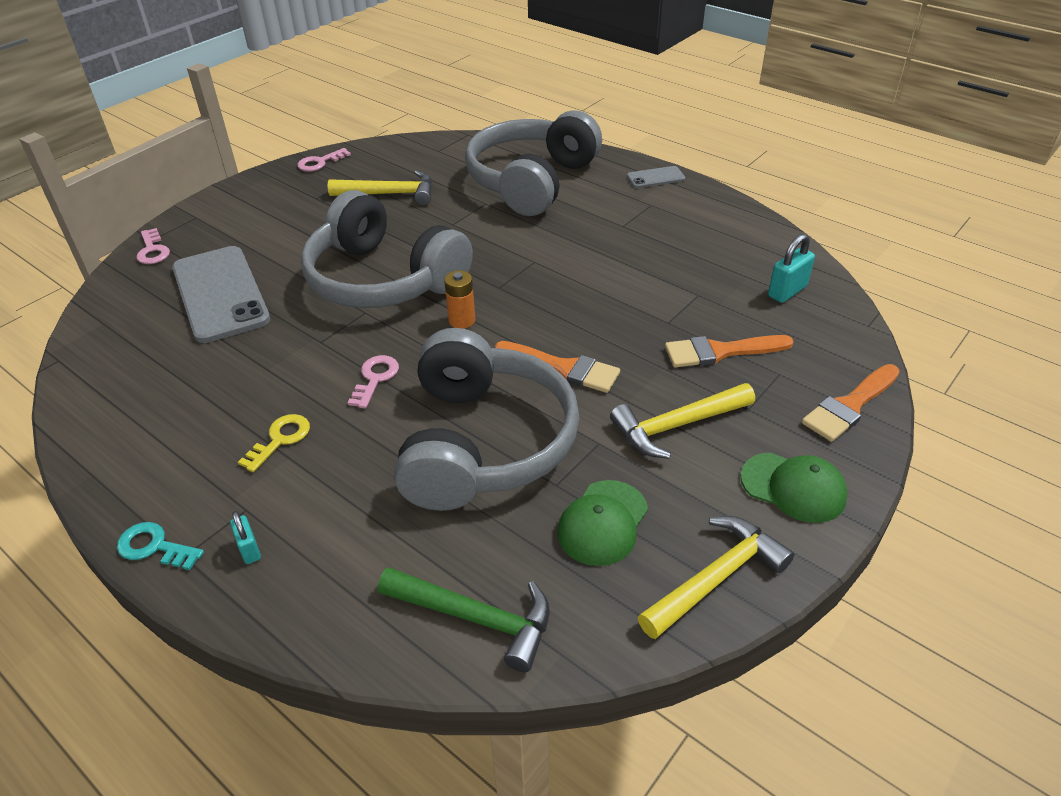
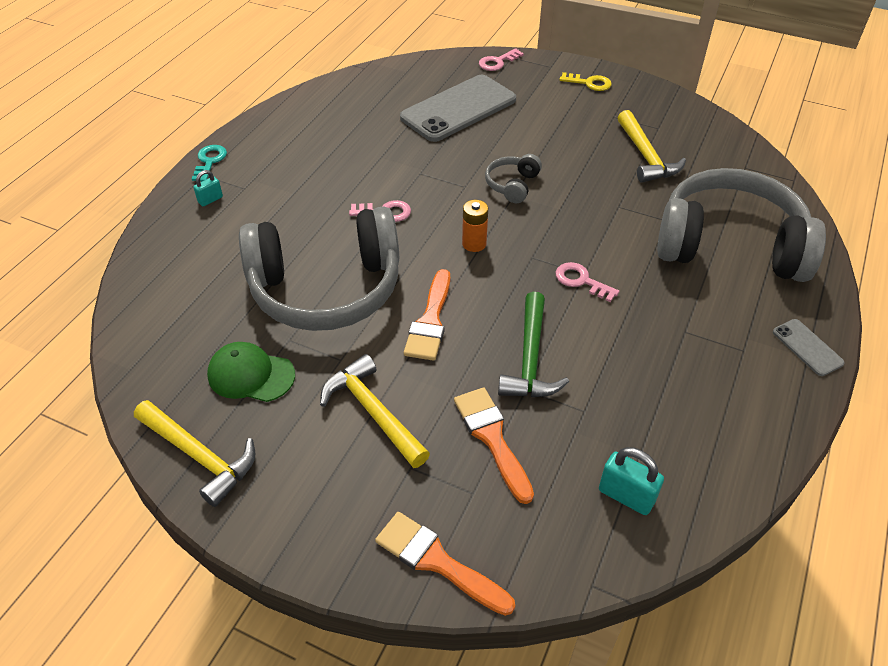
camera: 75 degrees right, 5 degrees up
(280, 439) = (309, 184): yellow key -> yellow key (589, 83)
(320, 162) = (672, 102): pink key -> pink key (581, 281)
(383, 279) = (512, 185): grey headphones -> grey headphones, size x0.41
(476, 618) = (158, 319): green hammer -> green hammer (530, 359)
(793, 487) = (308, 510): green cap -> none

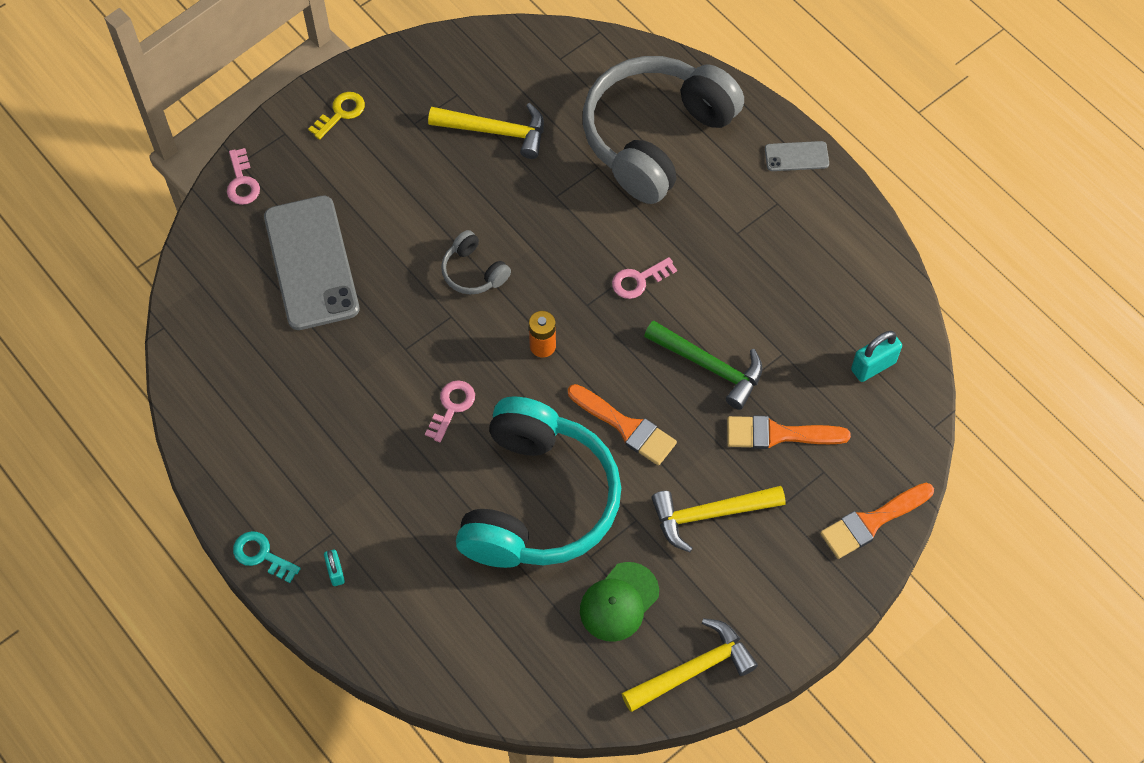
camera: 65 degrees left, 15 degrees up
(326, 288) = (538, 501): grey headphones -> turquoise headphones

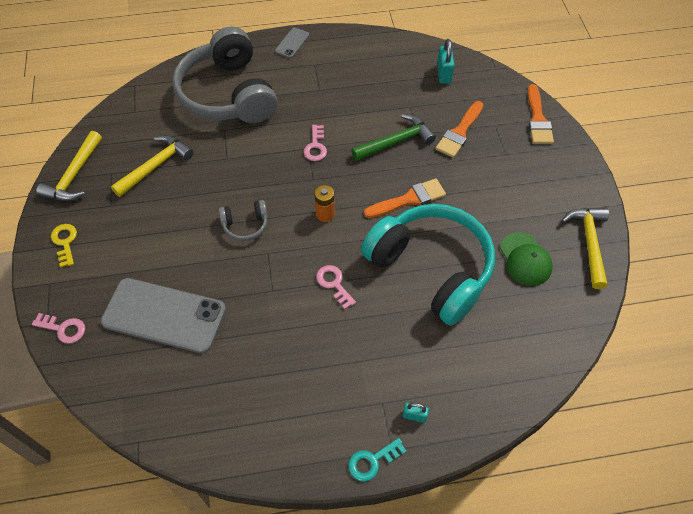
camera: 60 degrees left, 5 degrees down
(709, 515) = (492, 187): yellow hammer -> yellow hammer (74, 175)

